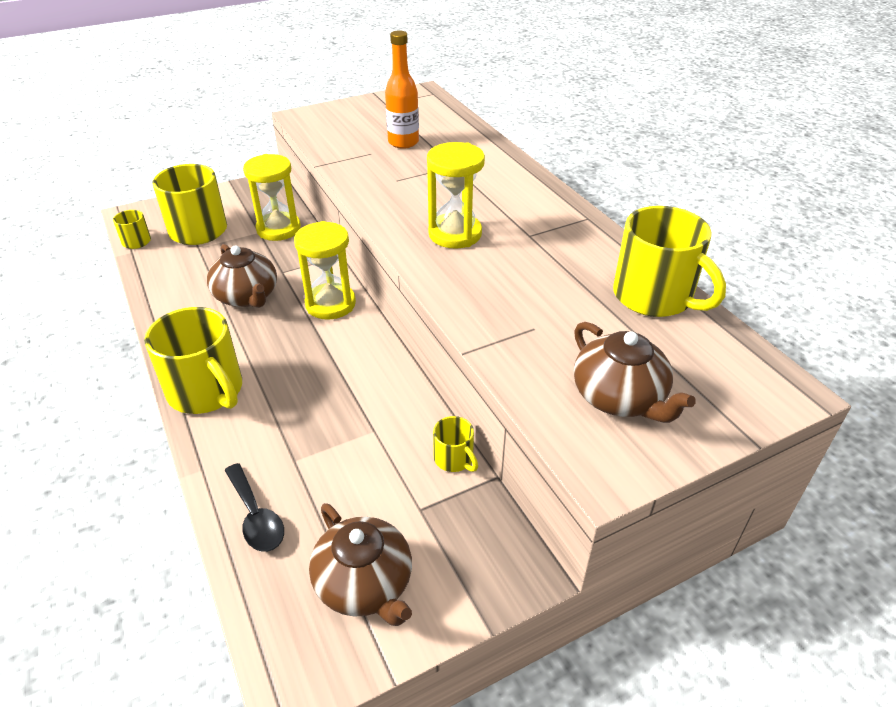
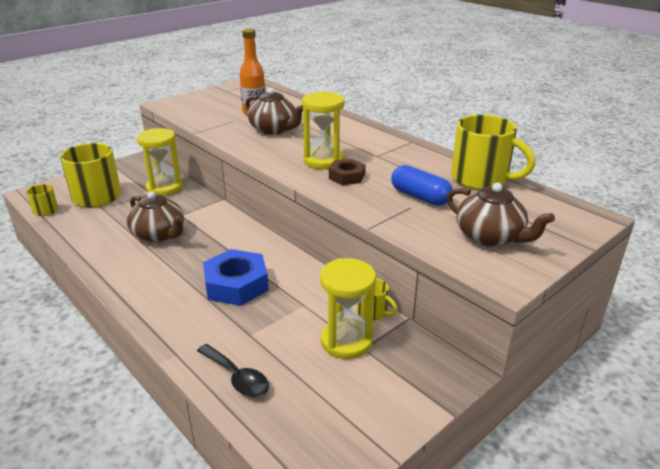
camera: 15 degrees left, 10 degrees down
(207, 391) = (155, 301): yellow mug -> none
(306, 385) = (236, 284): none -> blue nut
(330, 304) = (230, 230): yellow hourglass -> yellow hourglass (346, 341)
(365, 584) = (345, 404): brown teapot -> brown teapot (274, 129)
(473, 264) = (346, 176): none -> brown nut
(554, 314) = (420, 197): none -> blue capsule

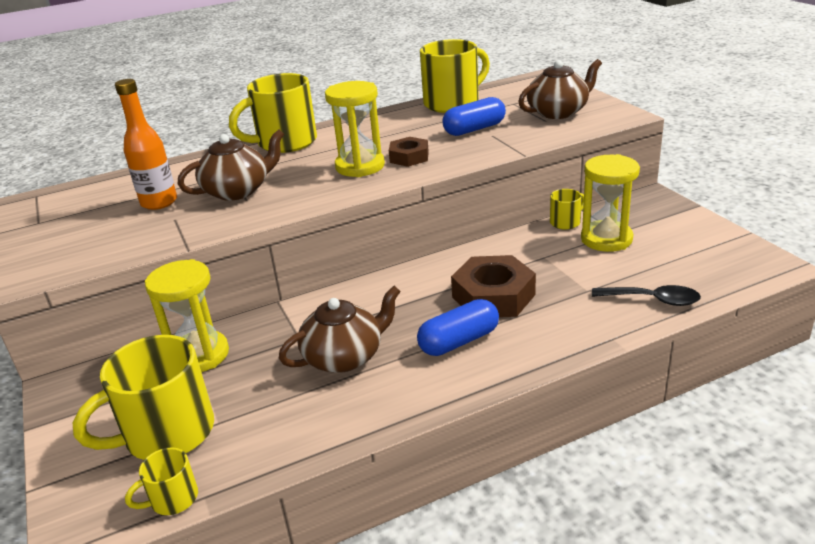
camera: 70 degrees left, 0 degrees up
(174, 276) = (459, 341): none -> blue capsule
(236, 284) = (493, 296): blue nut -> brown nut
(237, 377) = (653, 300): black spoon -> black spoon turned 45 degrees clockwise
(359, 128) = (285, 143): none -> yellow mug

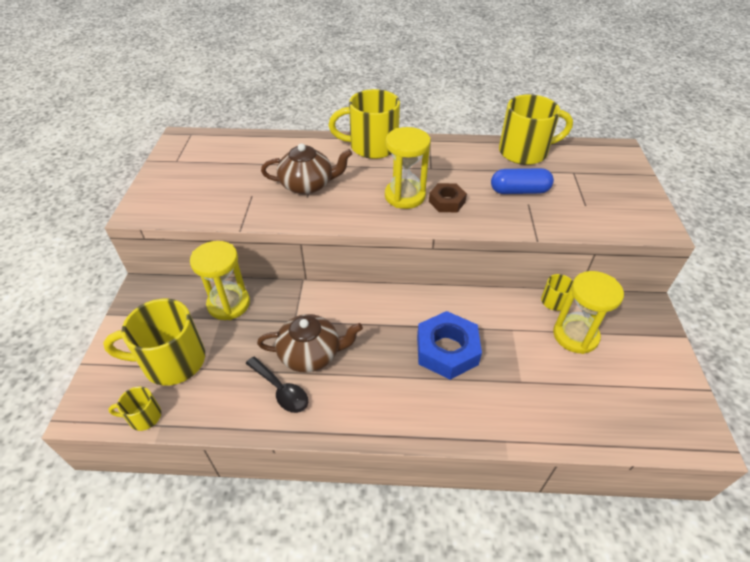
camera: 25 degrees right, 15 degrees up
(159, 202) = (253, 174): orange bottle -> none
(459, 341) = (393, 381): blue capsule -> none
(493, 296) = (447, 350): brown nut -> blue nut
(558, 112) = (604, 199): brown teapot -> none
(653, 300) = (566, 420): black spoon -> black spoon (281, 390)

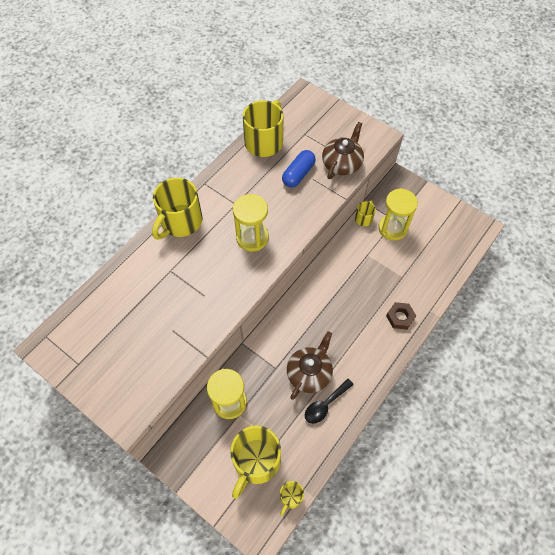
camera: 55 degrees left, 15 degrees up
(281, 390) = (325, 405): black spoon -> black spoon turned 150 degrees clockwise
(308, 185) = (191, 288): brown teapot -> brown teapot (342, 164)
(447, 202) = (277, 219): brown nut -> brown nut (400, 317)
(447, 350) = (358, 297): blue nut -> none

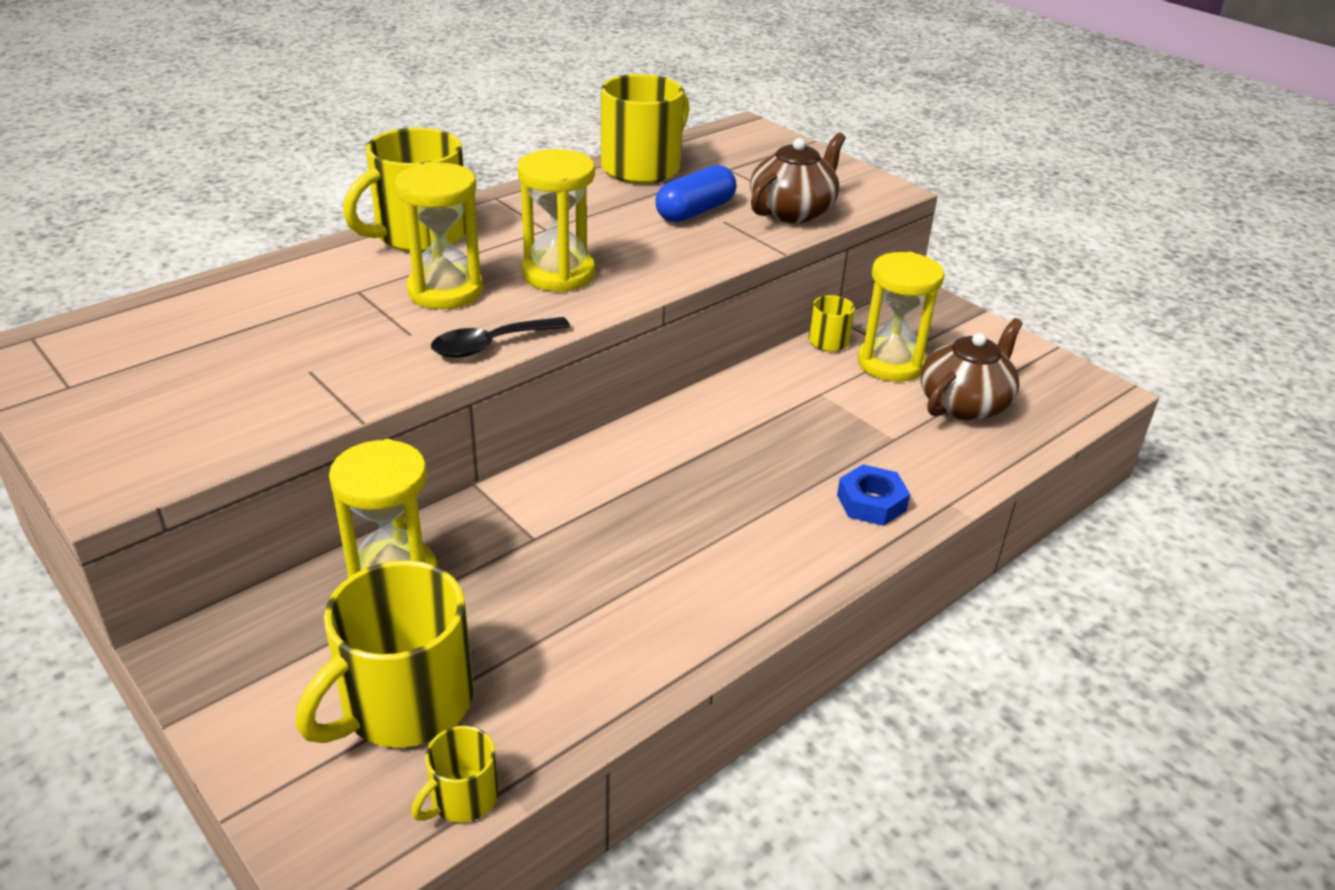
camera: 10 degrees right, 25 degrees down
(208, 262) = (445, 291): none -> yellow hourglass
(309, 373) = (613, 560): brown teapot -> brown teapot (965, 403)
(325, 405) = (630, 625): black spoon -> black spoon (490, 345)
(400, 317) = (871, 502): brown nut -> blue nut

